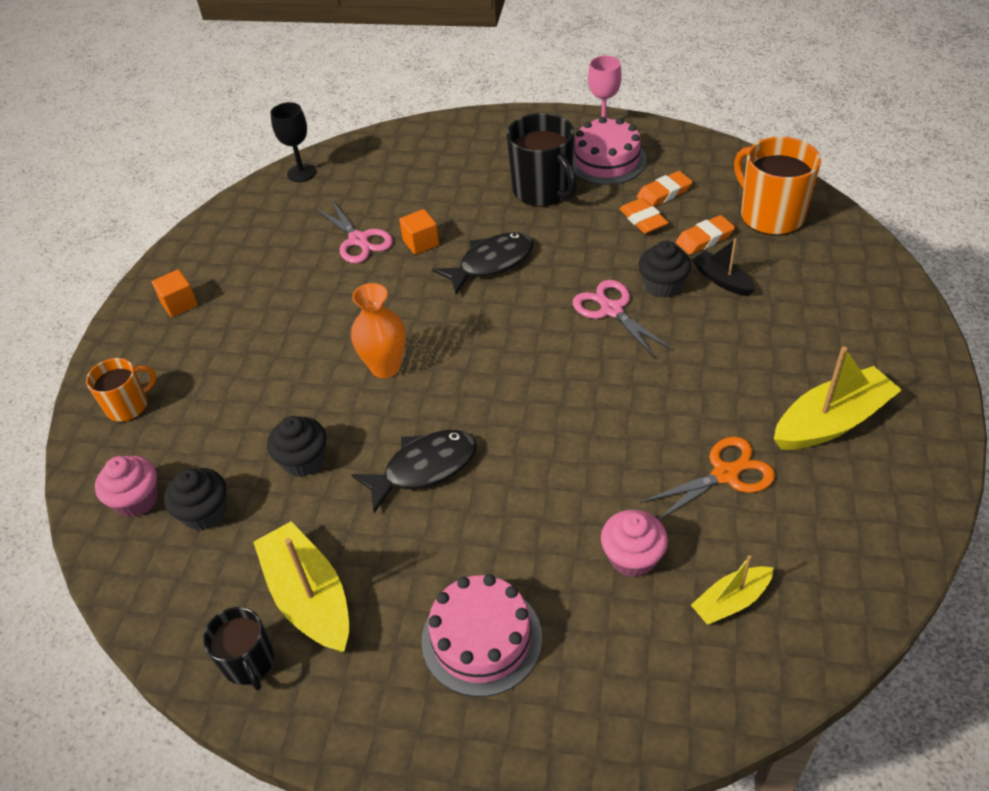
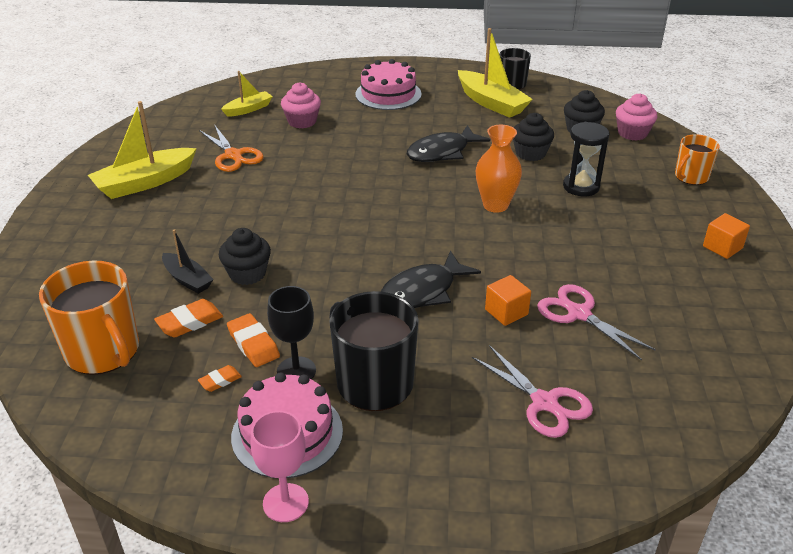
camera: 170 degrees right, 10 degrees down
(271, 394) = (581, 187): none -> black hourglass
(301, 173) = (712, 407): black goblet -> black goblet (296, 371)
(611, 310) = (300, 251): pink scissors -> pink scissors (544, 402)
(664, 193) = (220, 381): orange eraser -> orange eraser, size x0.60
(725, 474) = (233, 155): orange scissors -> orange scissors turned 90 degrees counterclockwise

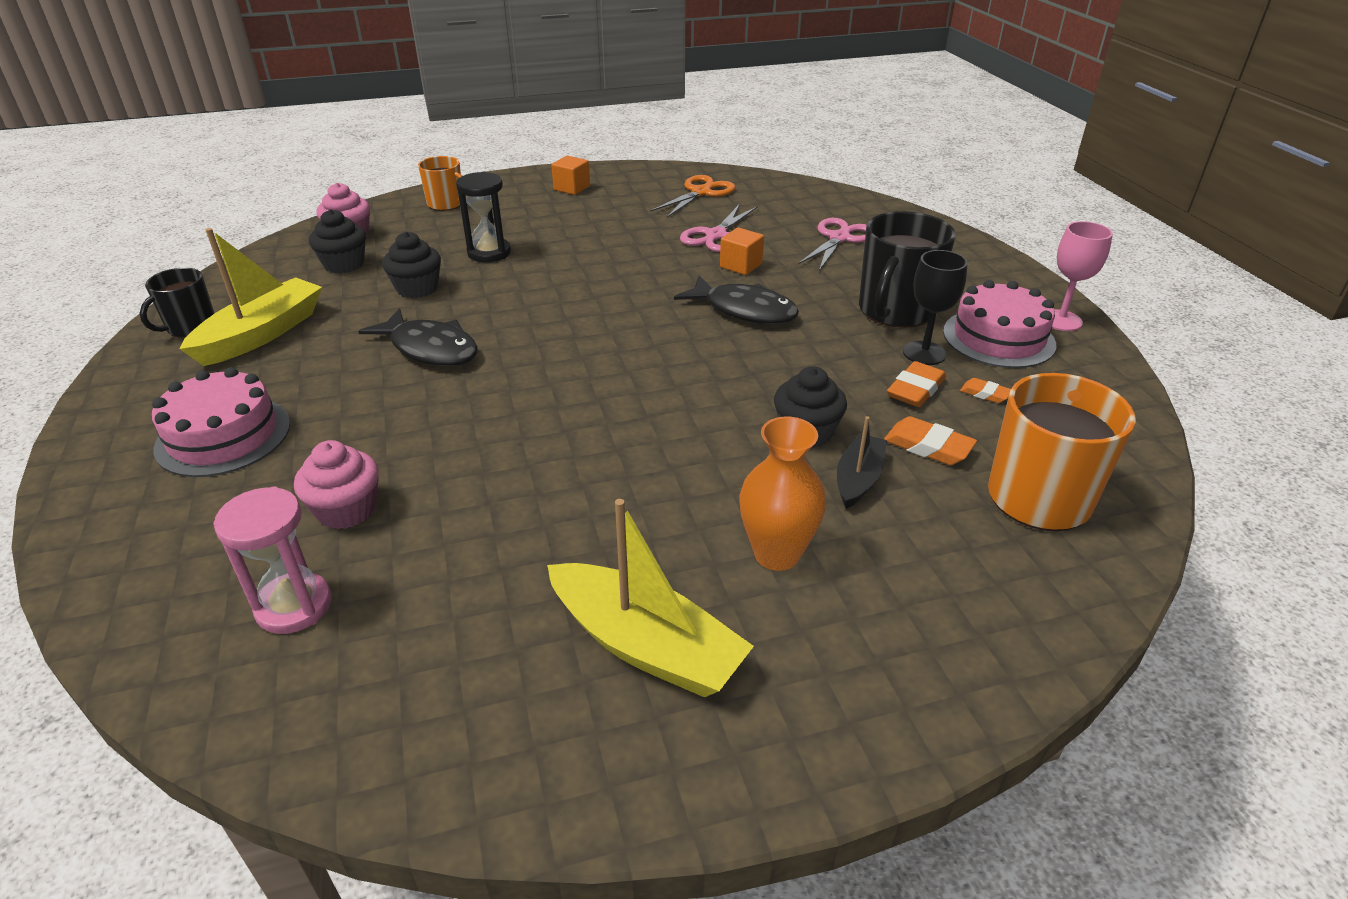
camera: 110 degrees left, 0 degrees up
(233, 155) = (501, 557): orange scissors -> orange scissors (701, 192)
(248, 109) = (294, 606): yellow boat -> pink hourglass
(495, 205) = (552, 294): orange vase -> orange vase (777, 554)

